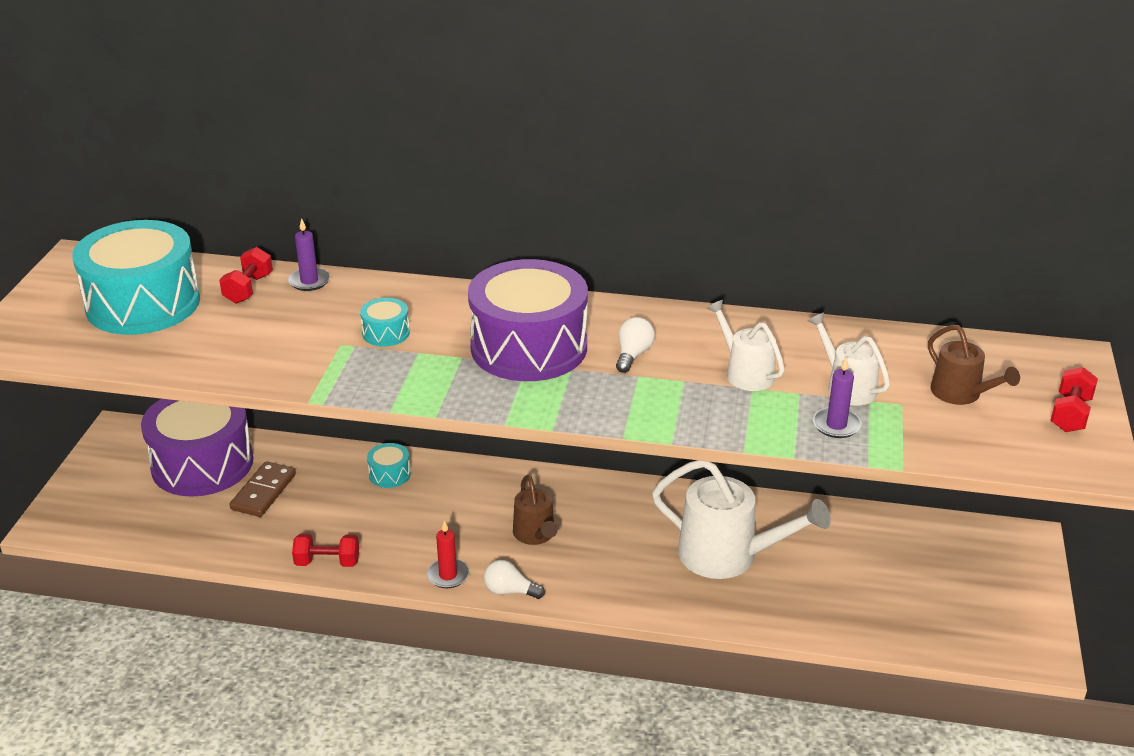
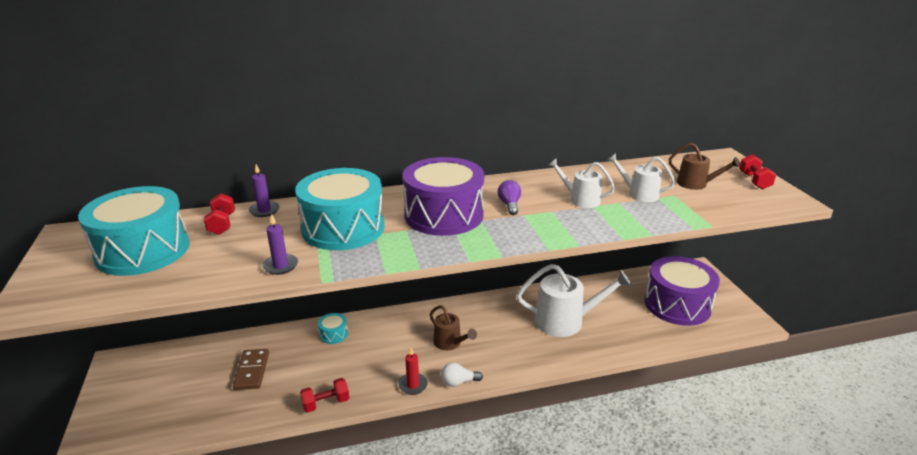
camera: 25 degrees left, 5 degrees down
(202, 464) = (195, 365): purple drum -> purple drum (677, 305)
(386, 333) = (343, 228): turquoise drum -> turquoise drum, size x2.44
(633, 355) = (509, 205): white light bulb -> purple light bulb
(836, 425) = (655, 213): purple candle -> purple candle (280, 266)

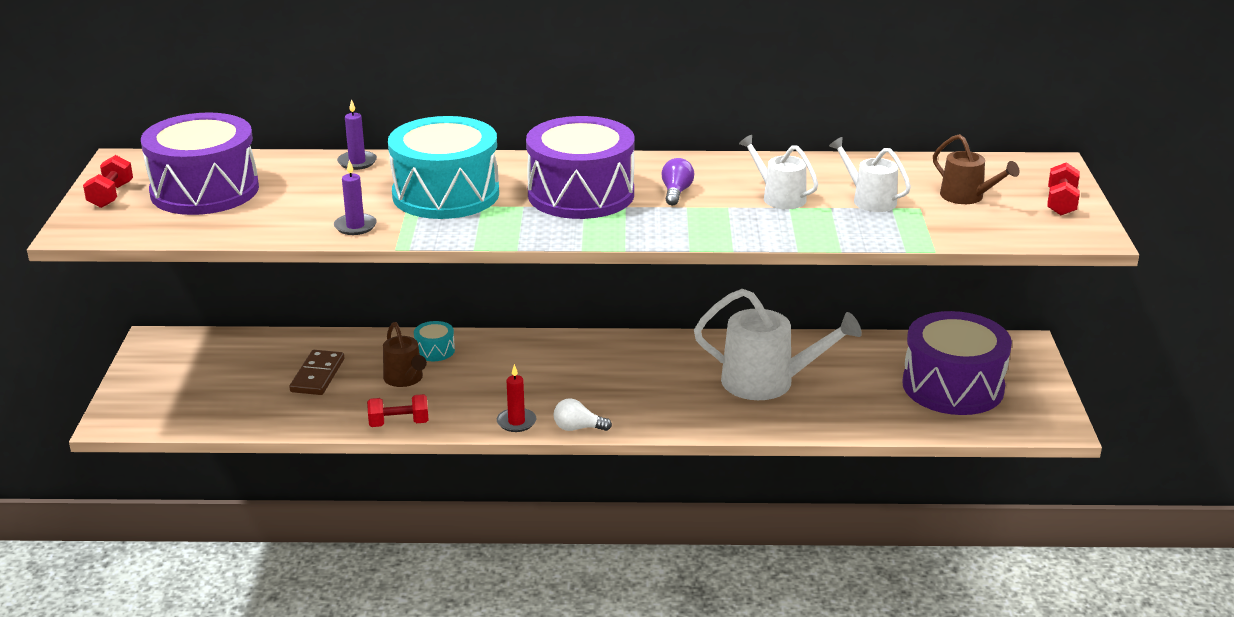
camera: 15 degrees right, 0 degrees up
(143, 250) = (205, 190): turquoise drum -> purple drum
(222, 224) = (301, 172): red dumbbell -> red dumbbell (111, 195)
(450, 343) = (588, 383): brown watering can -> brown watering can (405, 379)

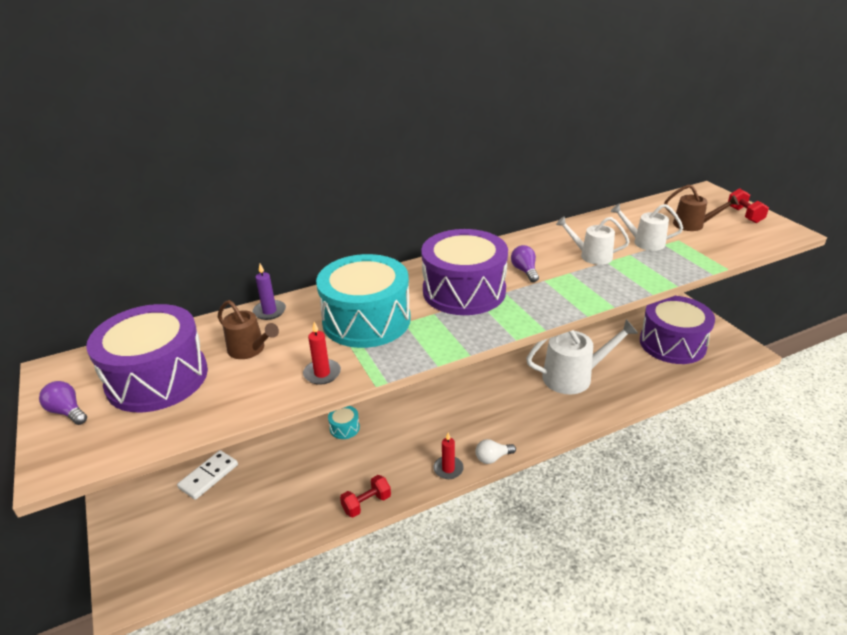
camera: 25 degrees left, 5 degrees up
(111, 195) = (67, 412): red dumbbell -> purple light bulb
(257, 350) = (208, 476): none -> white domino
(317, 375) = (273, 482): brown domino -> none
(355, 226) = (322, 373): purple candle -> red candle
(405, 379) = (341, 461): brown watering can -> brown watering can (250, 349)

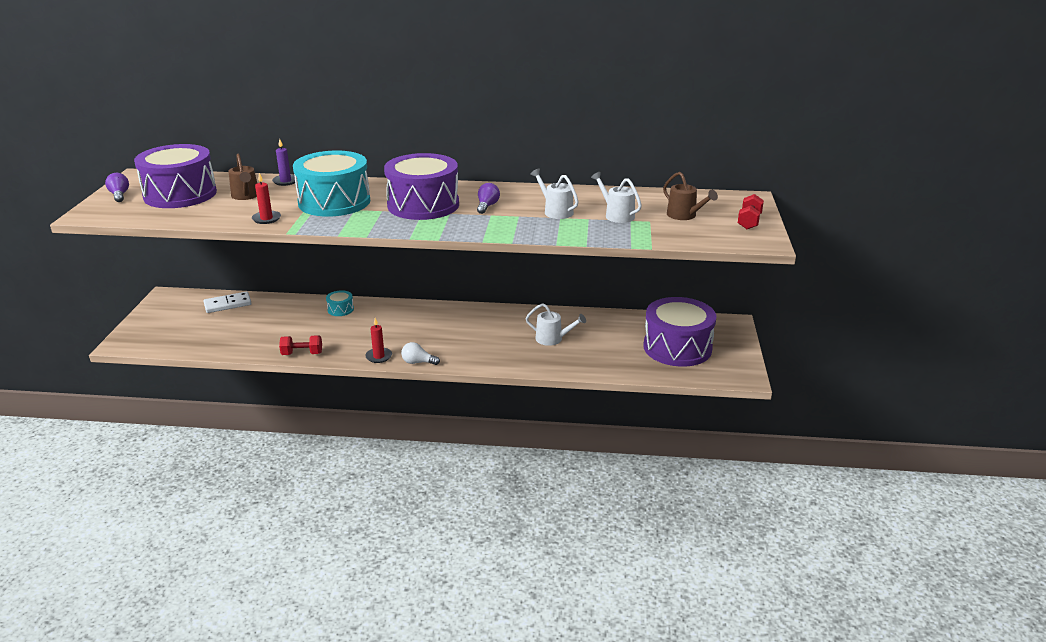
camera: 30 degrees right, 5 degrees down
(574, 377) = (553, 339): white watering can -> white watering can, size x0.56

